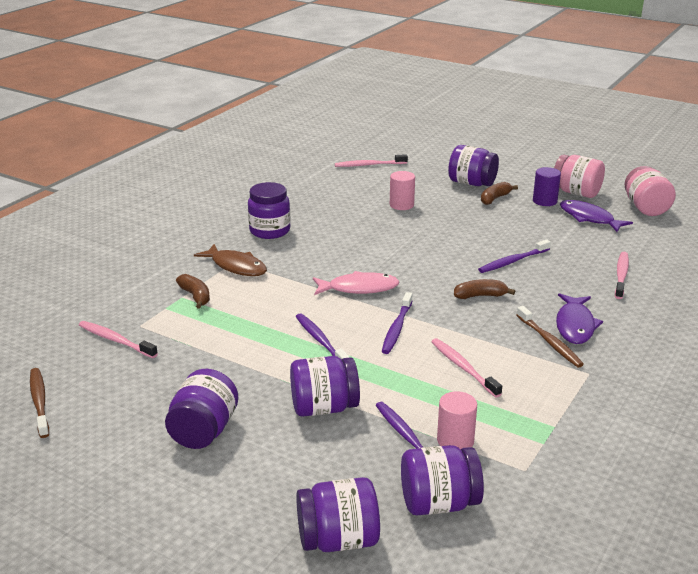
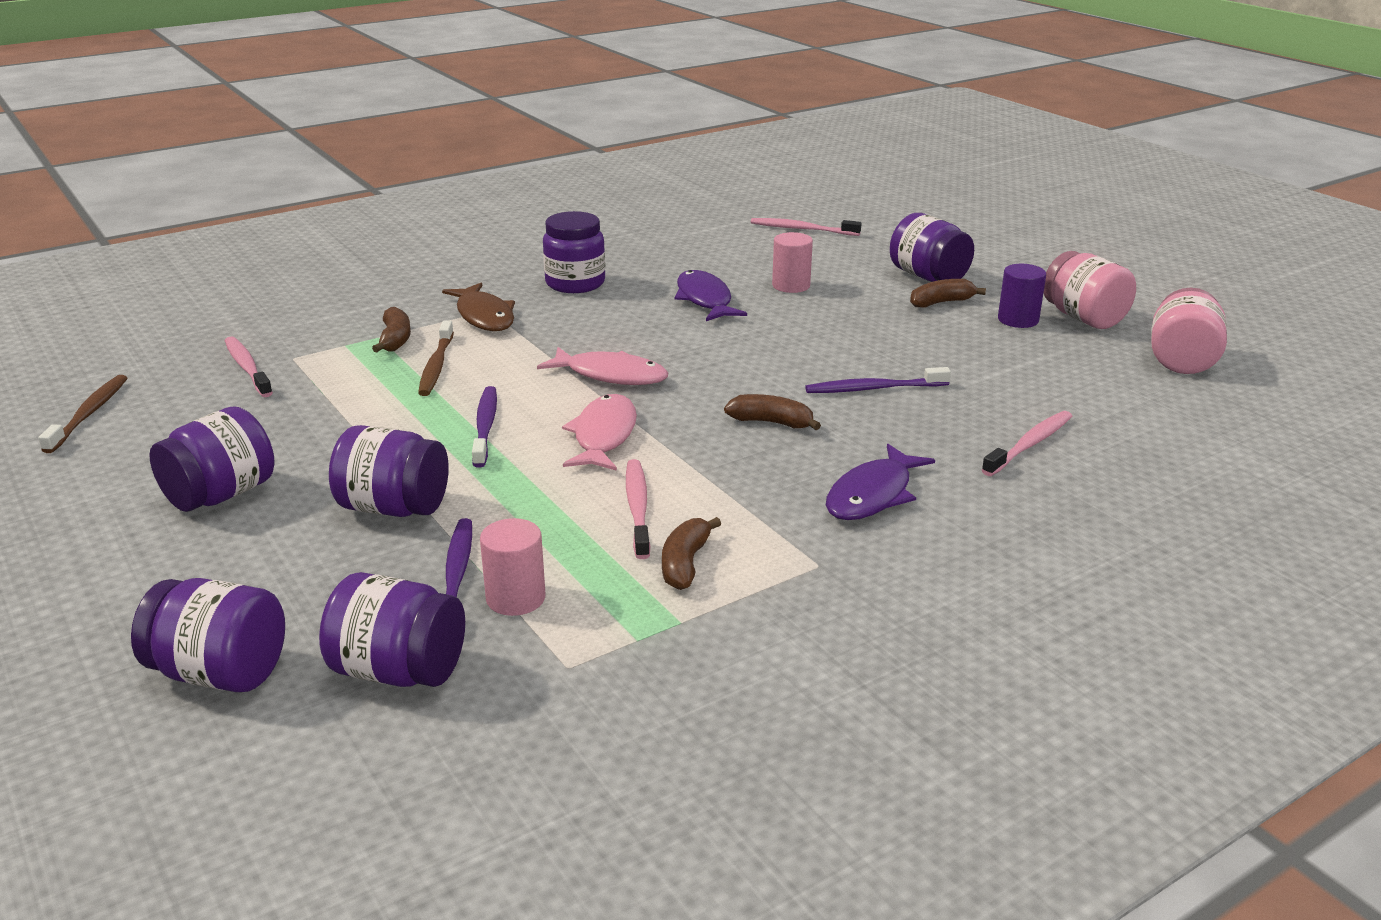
camera: 25 degrees right, 0 degrees up
(397, 328) = (603, 436): purple toothbrush -> pink fish
(522, 393) = (685, 564): none -> brown banana
(549, 342) = (806, 507): brown toothbrush -> brown toothbrush (436, 366)
(589, 218) = (1066, 356): purple fish -> purple fish (705, 299)

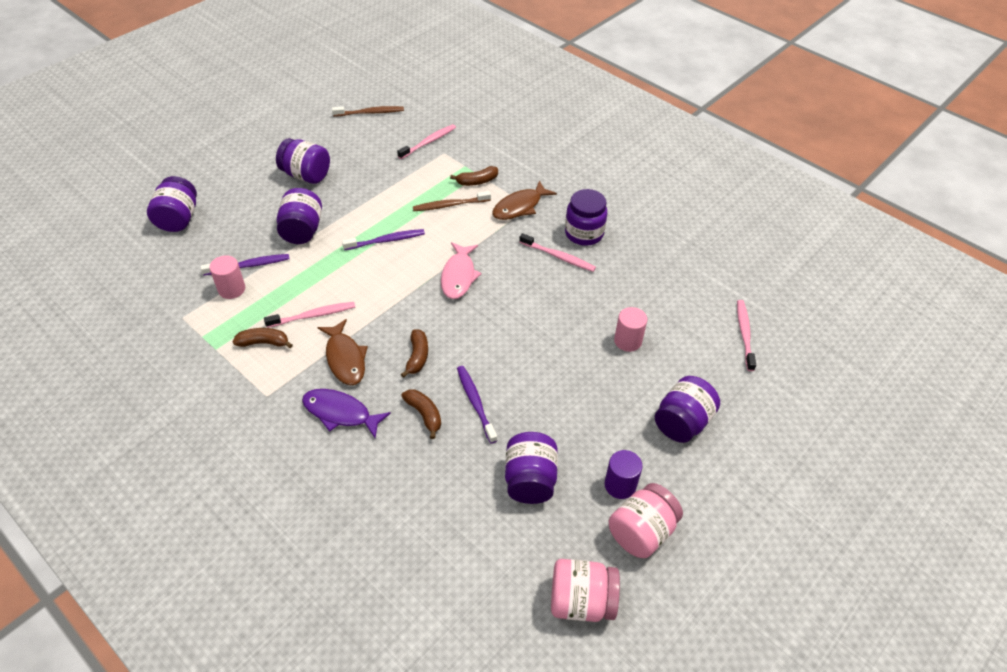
camera: 75 degrees right, 20 degrees up
(398, 671) = (179, 267): purple jar -> purple jar (530, 480)
(603, 436) = (386, 287): pink fish -> none
(705, 299) = (584, 299): purple fish -> none
(754, 483) = (345, 358): none -> brown fish
(941, 302) = (634, 433): brown banana -> brown banana (424, 414)
(1029, 444) = (417, 492): pink toothbrush -> pink toothbrush (558, 257)

